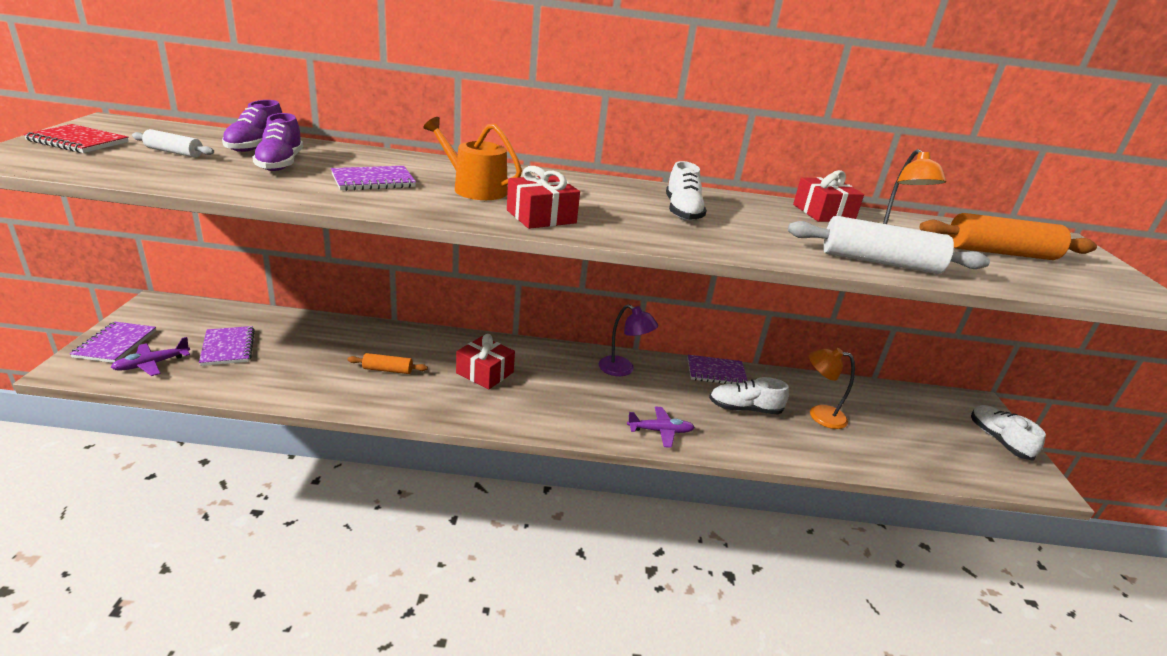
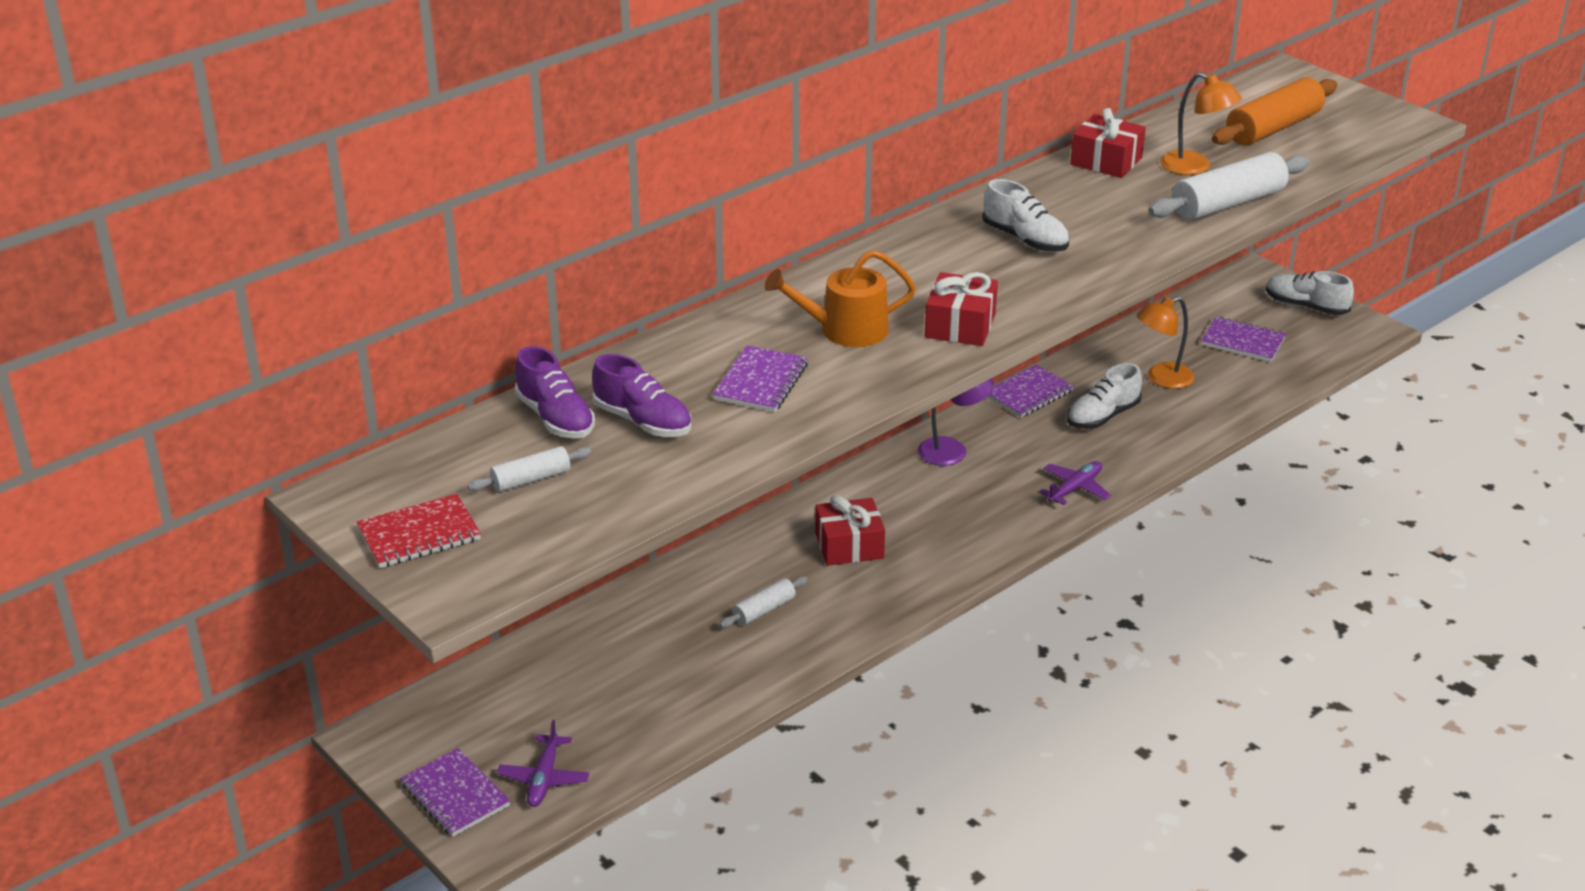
camera: 40 degrees left, 5 degrees up
(228, 347) = (571, 709): purple notebook -> purple notebook (1243, 342)
(388, 370) = (764, 610): orange rolling pin -> white rolling pin

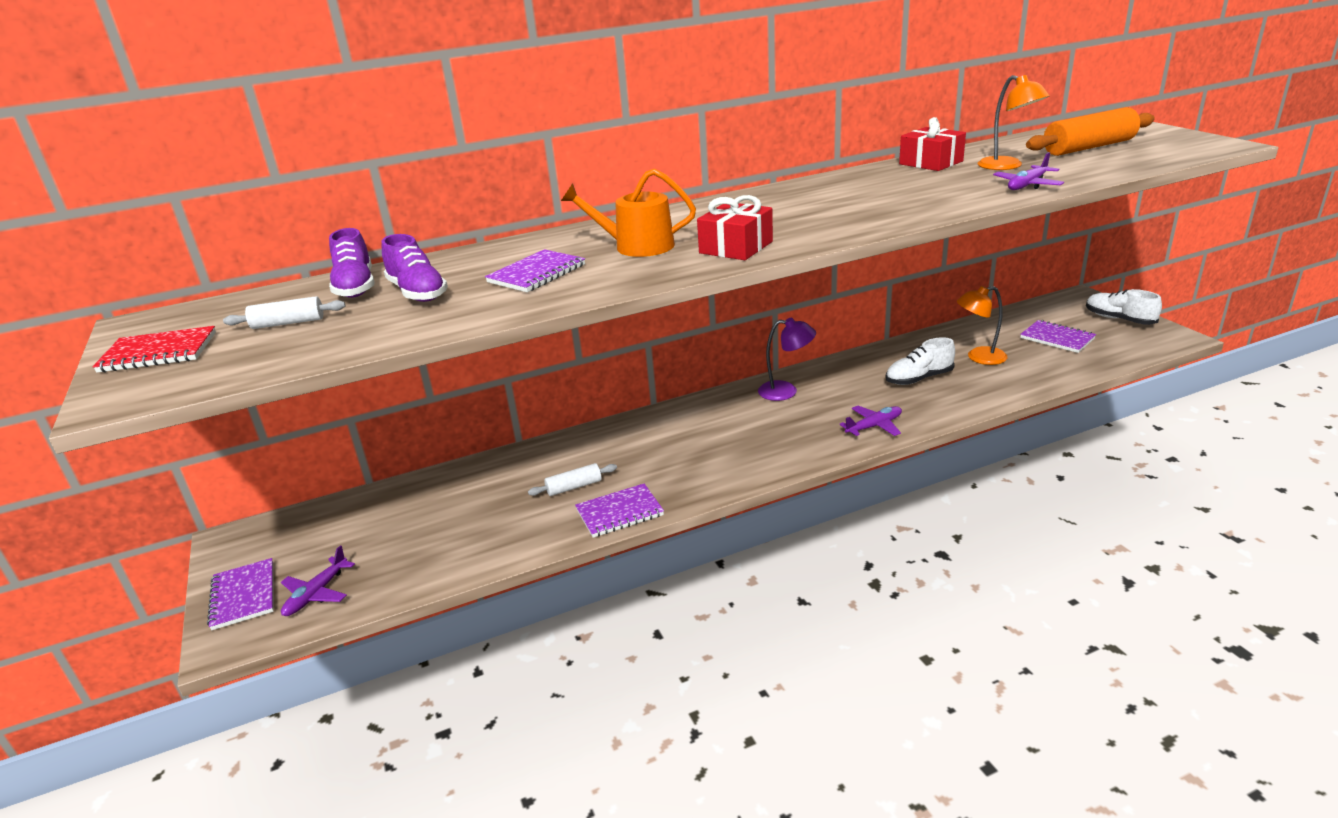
camera: 20 degrees right, 5 degrees down
(849, 546) = (669, 448): red gift -> none
(1025, 239) = (832, 201): white shoe -> none
(1028, 394) = (864, 359): purple notebook -> purple notebook (619, 513)
(1227, 204) = (1027, 185): white rolling pin -> purple plane

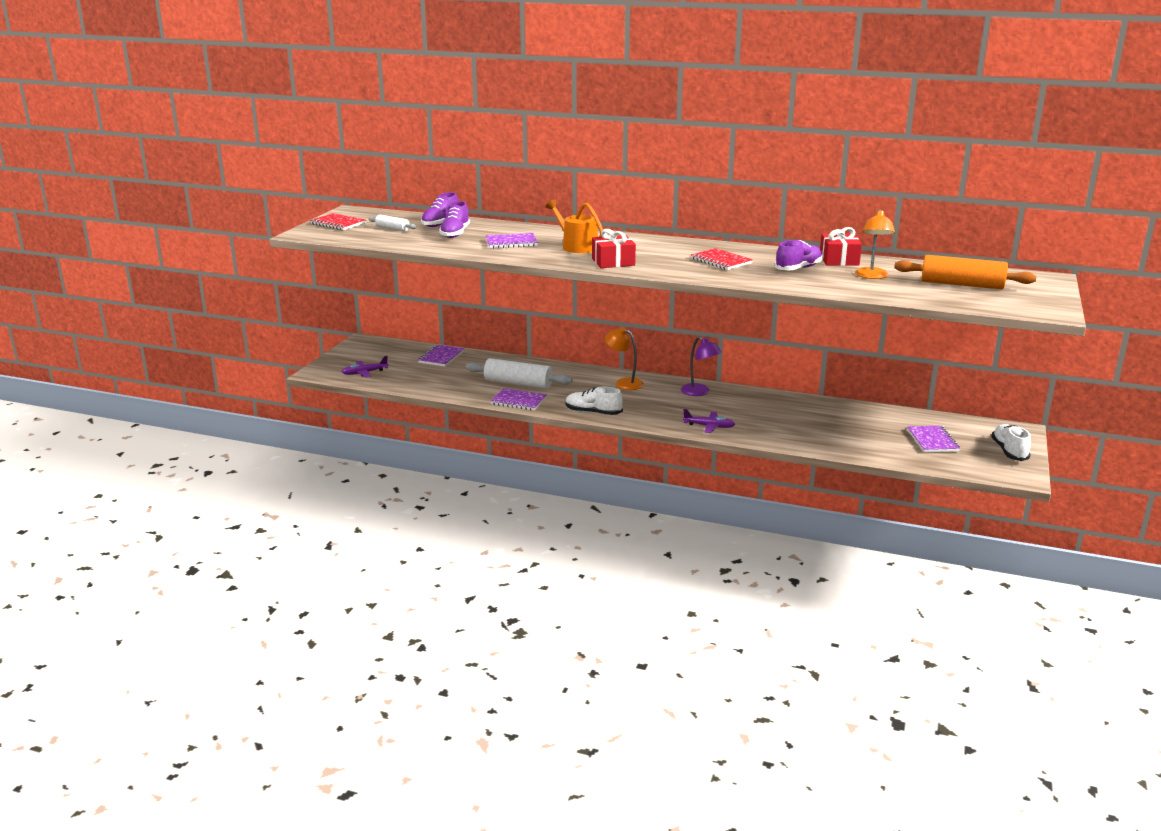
camera: 40 degrees right, 5 degrees down
(243, 596) = (341, 362): purple notebook -> purple notebook (441, 357)
(574, 487) = (518, 383): white rolling pin -> white rolling pin, size x1.92
(840, 202) = (721, 261): none -> red notebook
(919, 378) = (788, 419): white shoe -> white shoe (593, 413)
(929, 182) = (798, 268): none -> purple shoe
(979, 357) = (852, 427): orange lamp -> orange lamp (624, 383)
(1027, 185) = (842, 288): purple plane -> none

